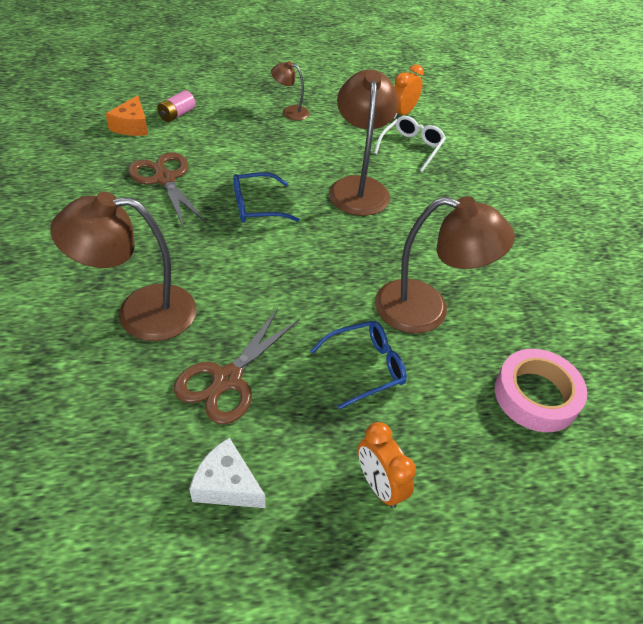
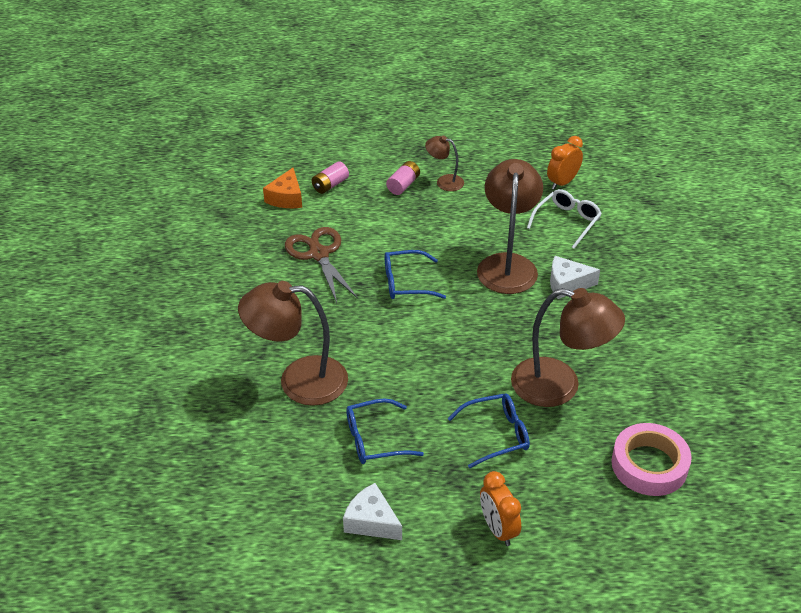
camera: 10 degrees right, 5 degrees down
(227, 379) = (374, 440): brown scissors -> blue glasses
(250, 115) = (403, 185): none -> pink battery
(420, 205) = (567, 284): none -> white cheese

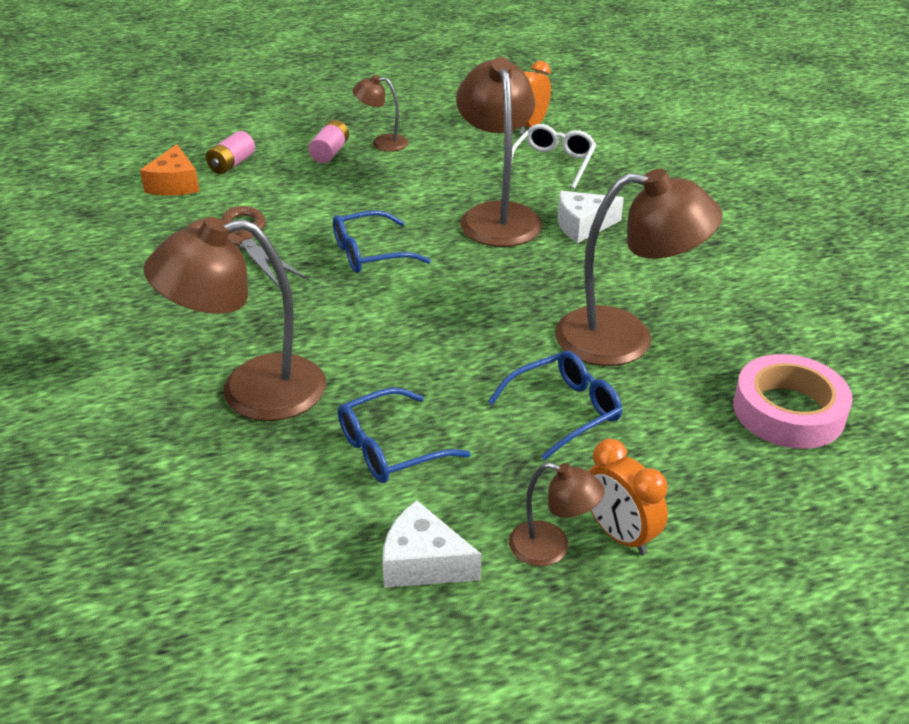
camera: 15 degrees left, 5 degrees down
(452, 529) = (551, 548): none -> brown lamp

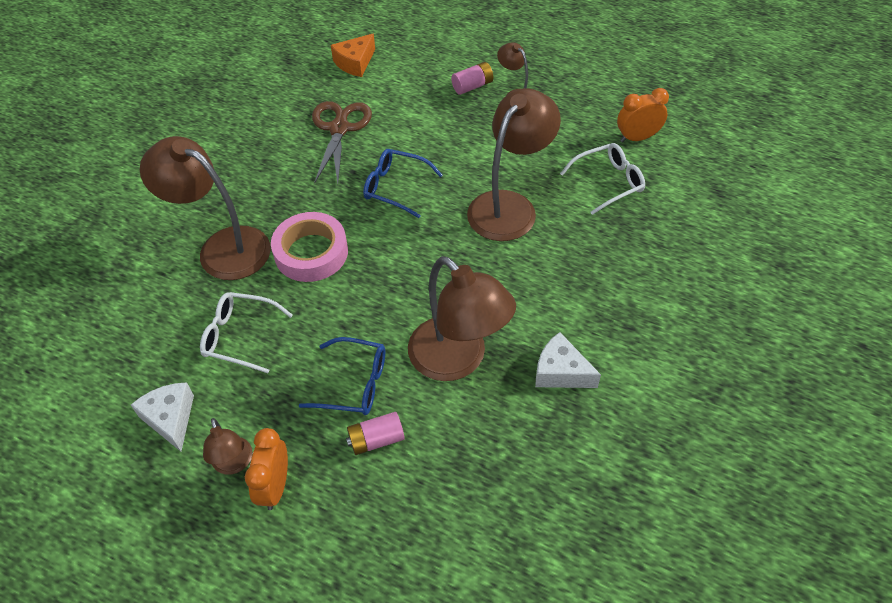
camera: 45 degrees right, 15 degrees up
(232, 164) = (404, 63): pink battery -> pink battery (376, 440)
(389, 448) = (239, 336): blue glasses -> white glasses
(583, 226) = (554, 251): white cheese -> white cheese (560, 372)
(788, 411) = (482, 493): pink tape -> pink tape (311, 252)

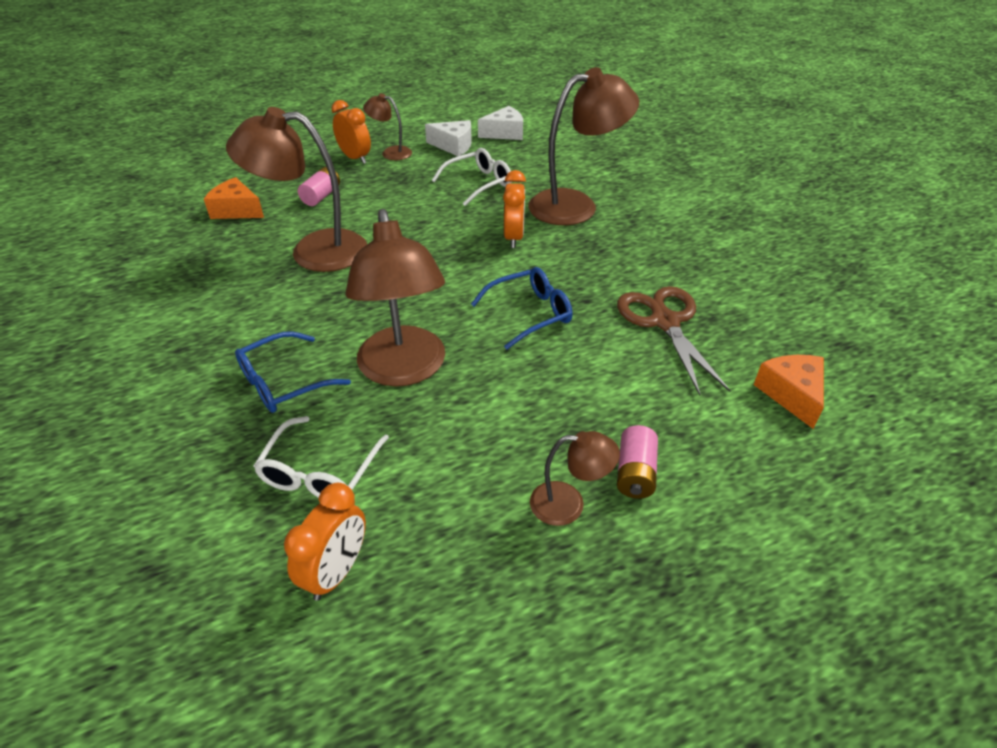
camera: 130 degrees right, 10 degrees down
(311, 252) = (514, 237): pink tape -> orange clock
(339, 129) = (665, 322): brown scissors -> brown scissors turned 150 degrees counterclockwise
(354, 384) = (370, 206): blue glasses -> blue glasses (283, 383)
(467, 486) = (236, 210): none -> orange cheese
(560, 372) = (221, 288): white cheese -> white cheese (504, 133)

